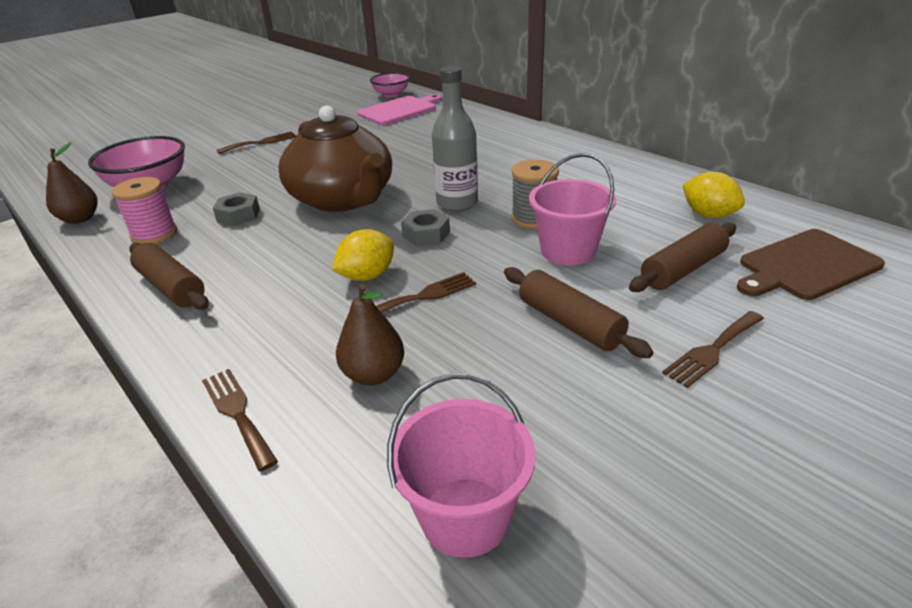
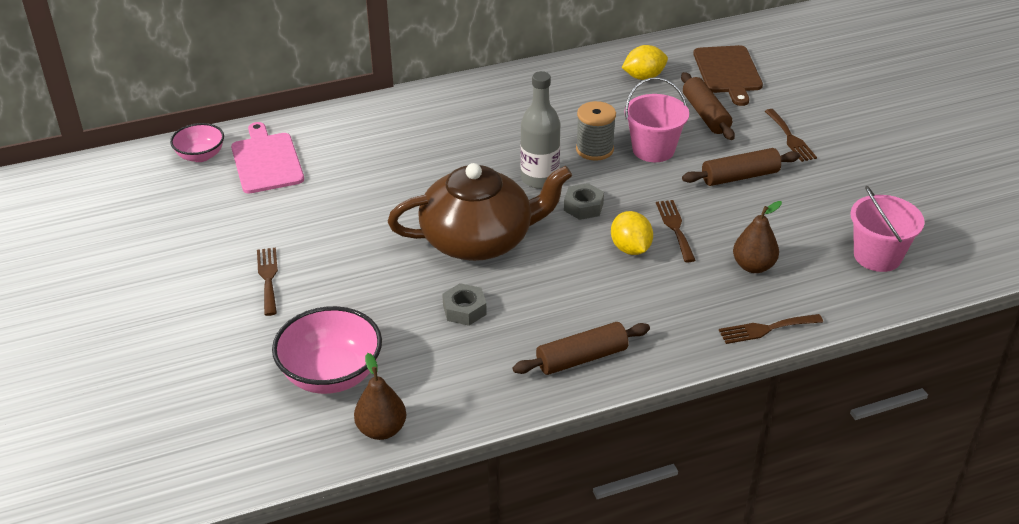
camera: 70 degrees left, 5 degrees up
(154, 234) = (465, 369): pink spool -> none

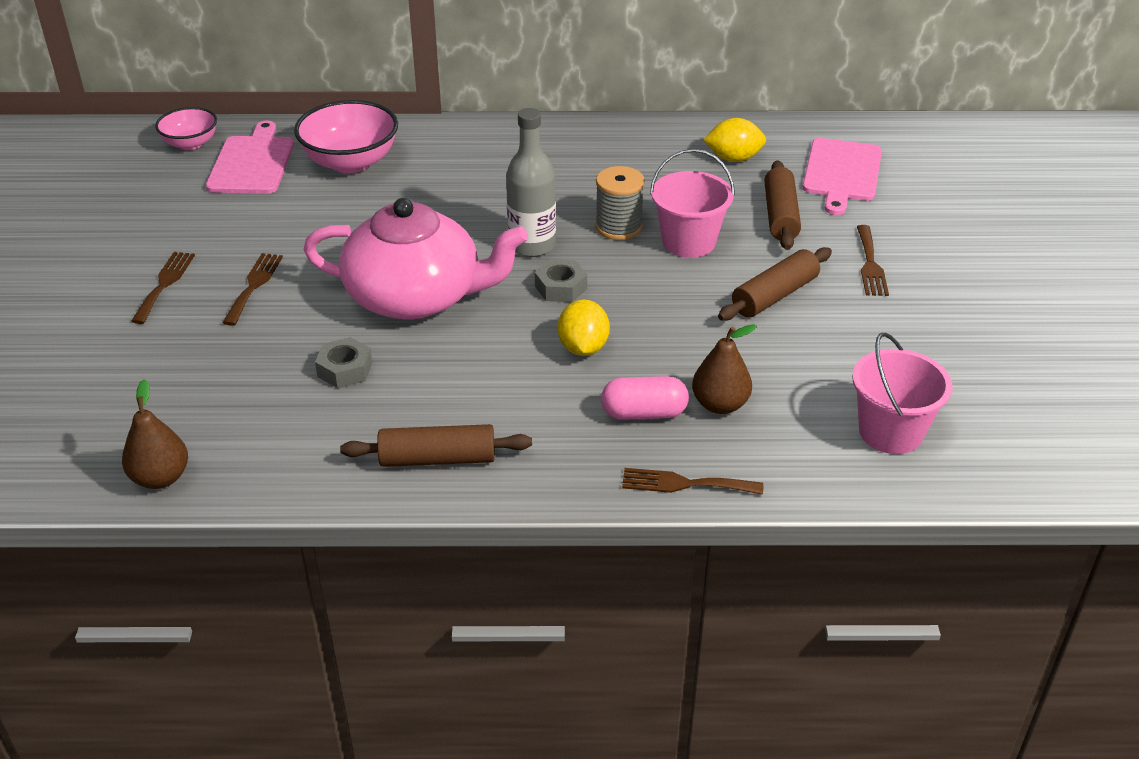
camera: 20 degrees right, 0 degrees up
(331, 374) = (153, 403): pink bowl -> pink bowl (351, 162)
(479, 239) = (416, 296): brown teapot -> pink teapot
(675, 228) = (653, 337): brown fork -> brown fork (254, 285)
(705, 286) = (644, 413): none -> pink capsule
(728, 72) = (842, 173): brown cutting board -> pink cutting board
(740, 176) = (774, 296): brown rolling pin -> brown rolling pin turned 45 degrees counterclockwise

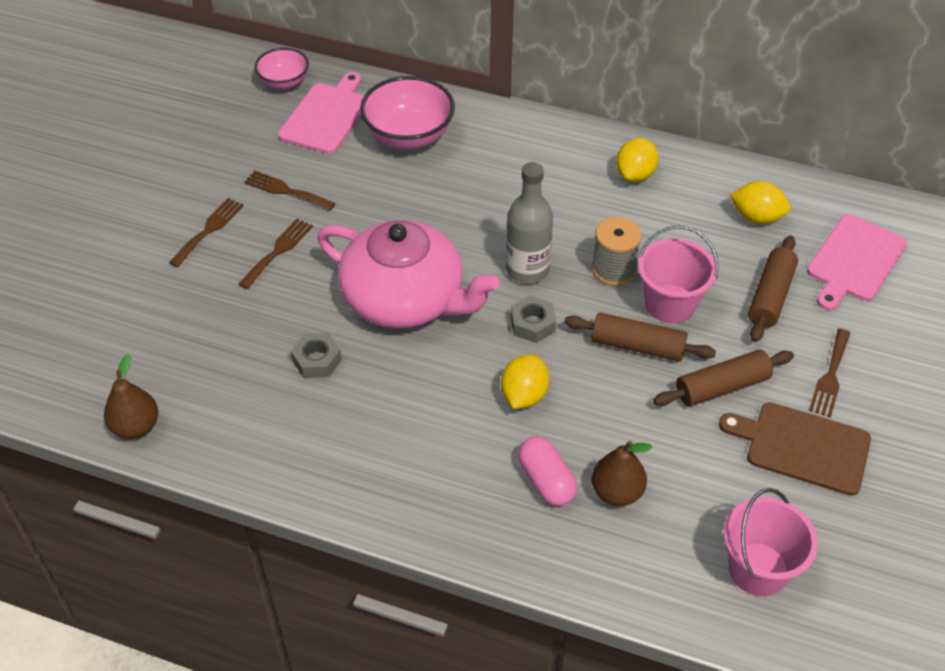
camera: 20 degrees right, 10 degrees up
(437, 459) = (355, 475): brown rolling pin -> brown rolling pin (637, 346)
(599, 149) = (635, 175): none -> yellow lemon
(644, 413) = (546, 481): pink capsule -> pink capsule turned 45 degrees clockwise
(684, 484) = (548, 565): brown fork -> brown fork (286, 190)
(876, 325) = (802, 447): none -> brown cutting board

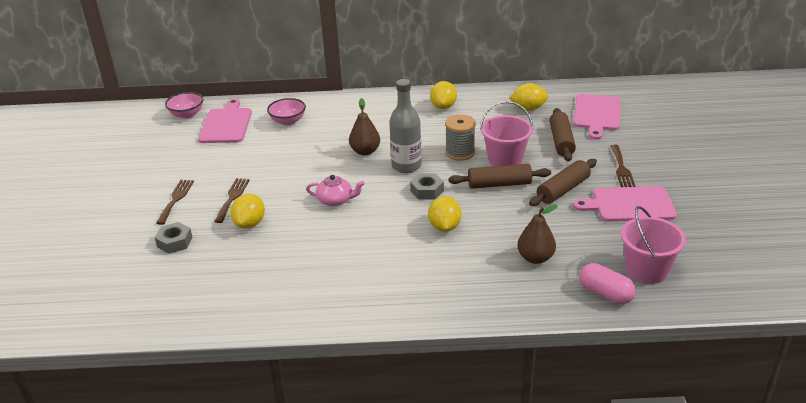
camera: 20 degrees left, 15 degrees down
(136, 426) = (181, 319): brown pear -> brown pear (365, 151)
(281, 302) = (250, 223): none -> yellow lemon
(286, 190) = (220, 167): brown fork -> none
(317, 360) = (294, 247): grey nut -> grey nut (174, 242)
(405, 299) = (335, 200): pink teapot -> pink teapot, size x0.42
(409, 136) = (288, 121): pink bowl -> pink bowl, size x0.60
(546, 481) = (487, 265): pink capsule -> pink capsule (605, 294)
(802, 447) = (629, 205): brown cutting board -> pink cutting board

